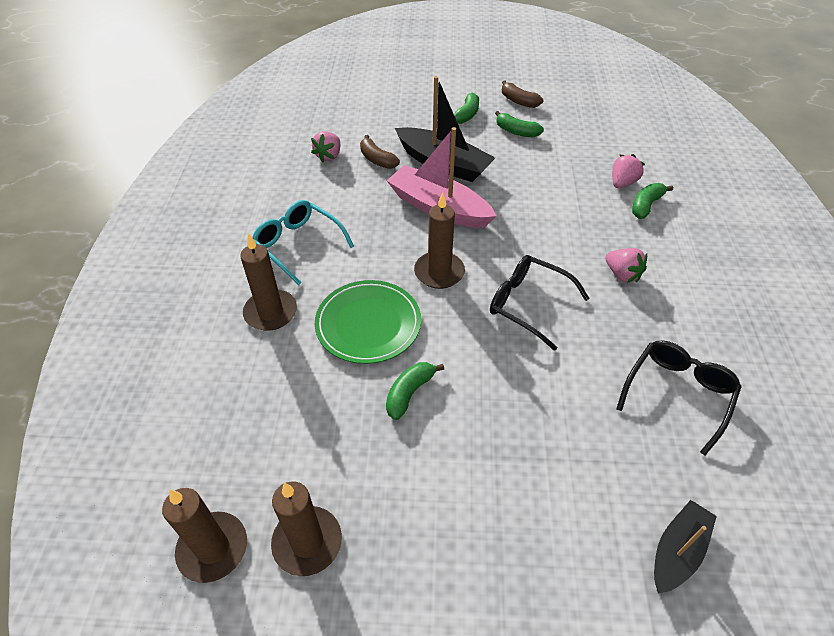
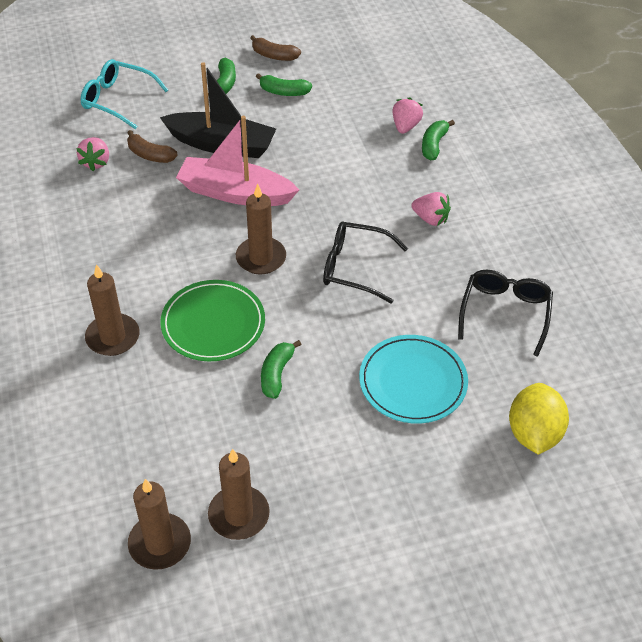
camera: 20 degrees left, 0 degrees up
(298, 245) = (108, 265): turquoise glasses -> turquoise glasses (118, 100)
(551, 444) = (413, 382): none -> turquoise plate
(677, 551) = (533, 433): black boat -> yellow lemon

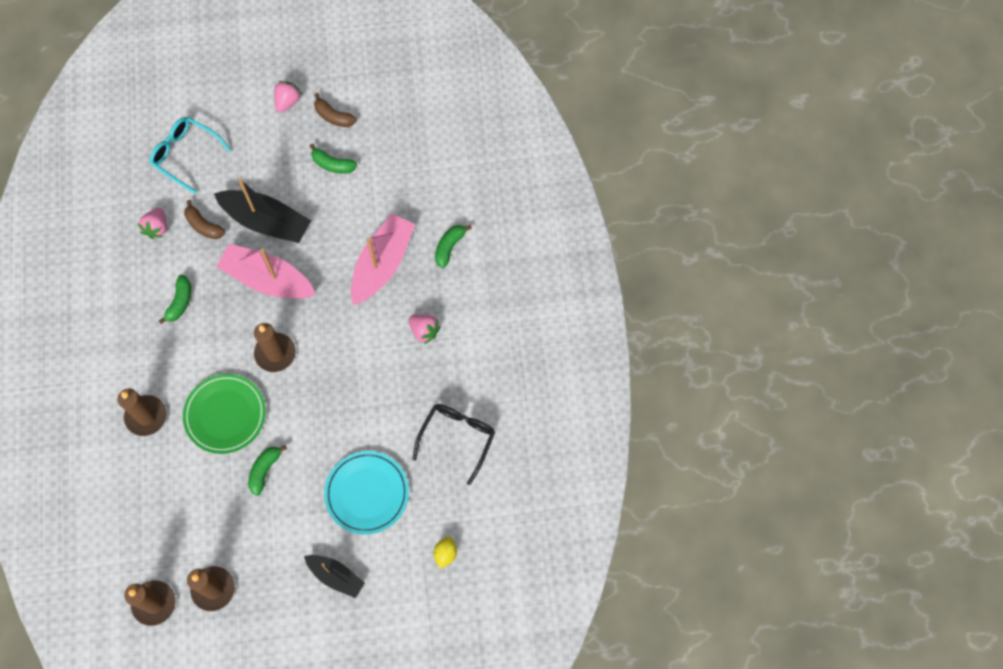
camera: 10 degrees right, 20 degrees up
(224, 83) = (282, 146): green banana -> green banana (180, 302)
(355, 268) = (349, 374): black glasses -> none
(363, 166) = (382, 264): none -> pink boat
(400, 477) = (336, 576): none -> black boat
(405, 126) = (430, 221): pink strawberry -> pink strawberry (287, 101)
(533, 433) = (445, 554): yellow lemon -> yellow lemon, size x0.52

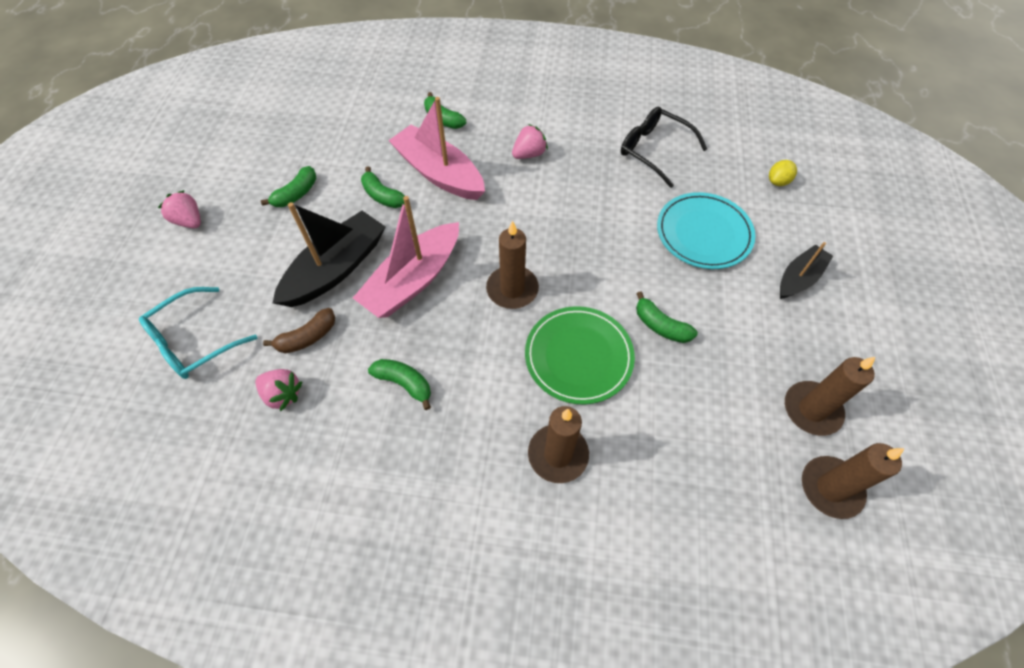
camera: 75 degrees left, 10 degrees down
(334, 116) = (237, 183): brown banana -> none
(346, 229) = (383, 196): none -> green banana
(445, 554) = (778, 181): yellow lemon -> yellow lemon turned 75 degrees counterclockwise

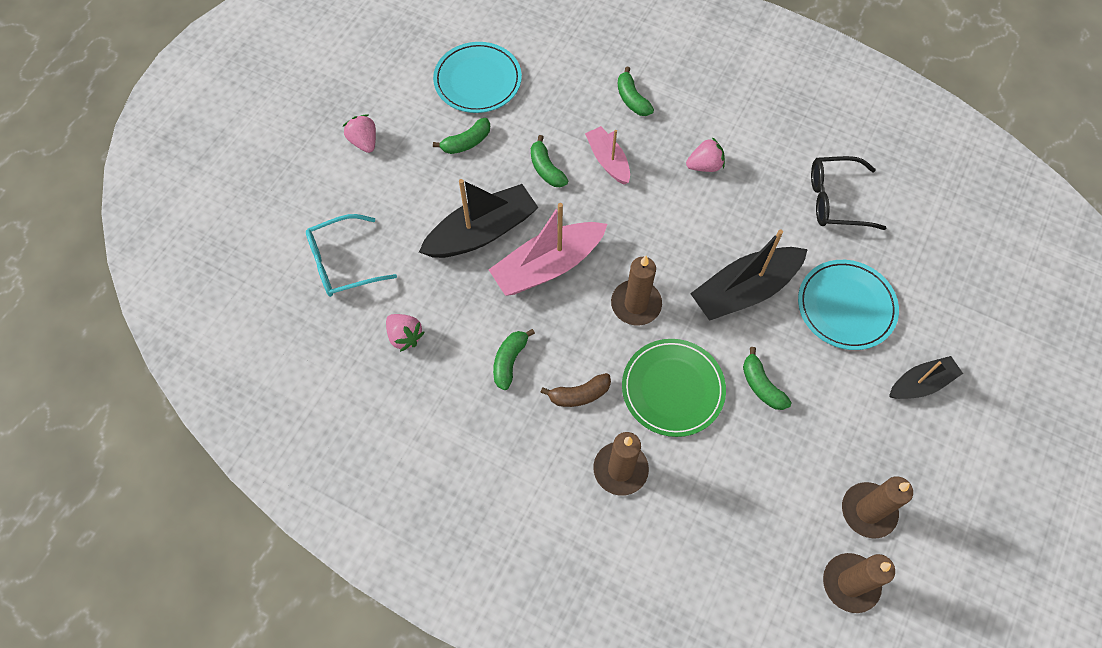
camera: 20 degrees right, 5 degrees up
(292, 140) = (477, 80): none -> turquoise plate
(307, 337) = (439, 291): brown banana -> brown banana (579, 394)
(404, 383) = (509, 361): green banana -> green banana turned 120 degrees counterclockwise
(439, 173) = (608, 160): pink boat -> pink boat, size x0.59
(608, 247) = (744, 290): none -> black boat
(654, 150) = (836, 200): black glasses -> black glasses turned 60 degrees counterclockwise
(778, 181) = (951, 275): yellow lemon -> none

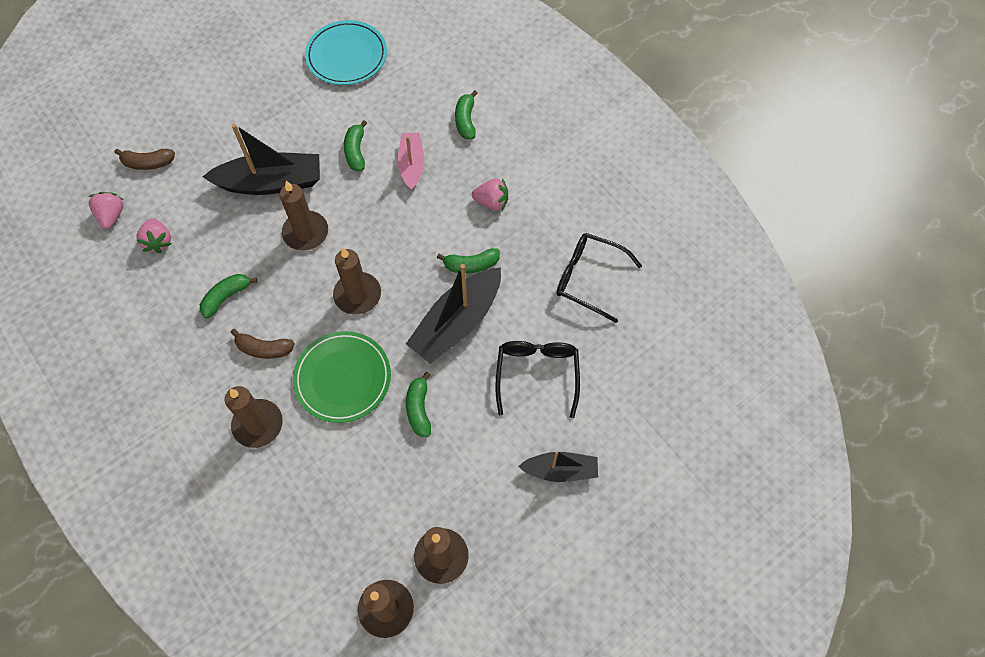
camera: 25 degrees right, 0 degrees up
(343, 263) = (148, 163): turquoise glasses -> brown banana
(364, 142) = (225, 72): pink strawberry -> pink strawberry (111, 216)
(466, 142) = (305, 104): green banana -> green banana (471, 265)
(547, 266) = (306, 232): pink boat -> brown candle
(744, 290) = (457, 323): black boat -> black boat turned 45 degrees counterclockwise
(846, 306) = (537, 374): turquoise plate -> black glasses

